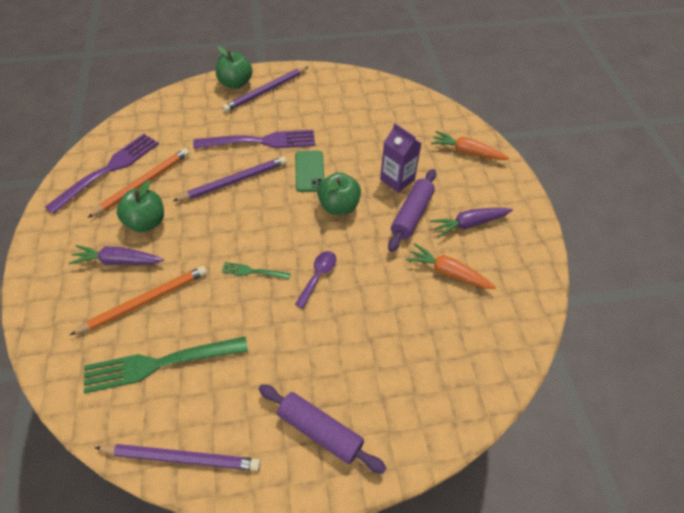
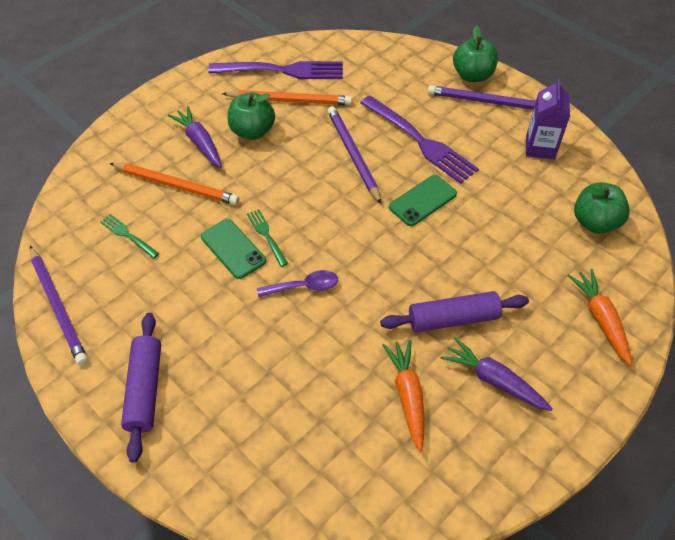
camera: 55 degrees right, 0 degrees up
(159, 364) = (127, 235): green fork -> green fork, size x0.48
(234, 181) = (353, 155): purple pencil -> purple pencil turned 135 degrees counterclockwise
(244, 299) = (233, 249): none -> green phone
(339, 206) = (402, 251): green apple -> green apple (595, 222)
(397, 180) = (488, 278): purple carton -> purple carton (540, 147)

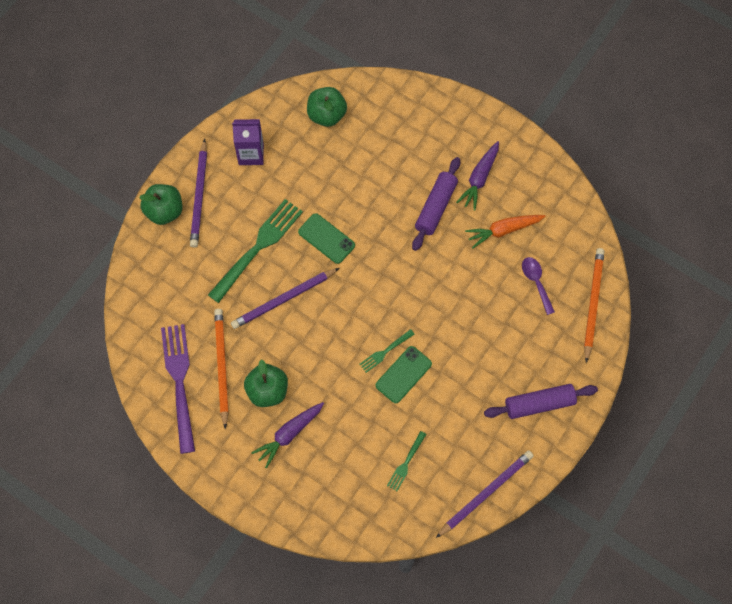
camera: 100 degrees left, 15 degrees up
(176, 185) = (344, 439): orange pencil -> orange pencil (592, 303)
(304, 286) = (429, 313): purple spoon -> purple spoon (536, 282)
(420, 141) = (258, 247): purple fork -> green fork
(453, 319) = (435, 207): purple rolling pin -> purple rolling pin turned 45 degrees clockwise
(600, 319) = (416, 113): orange carrot -> none

